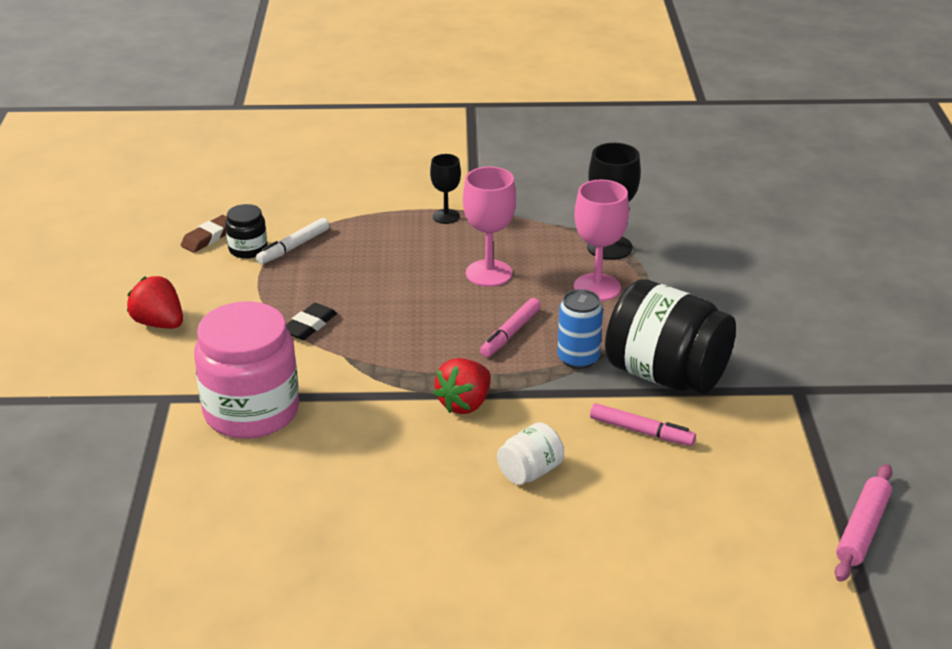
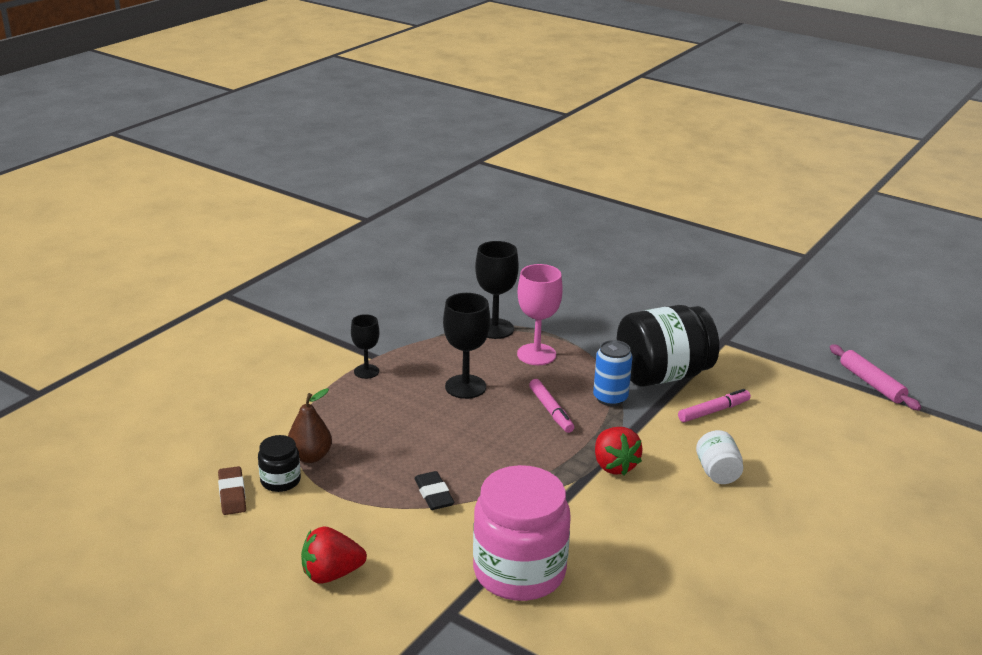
camera: 55 degrees left, 5 degrees down
(293, 247) = (310, 456): white marker -> brown pear
(489, 273) = (465, 387): pink goblet -> black goblet

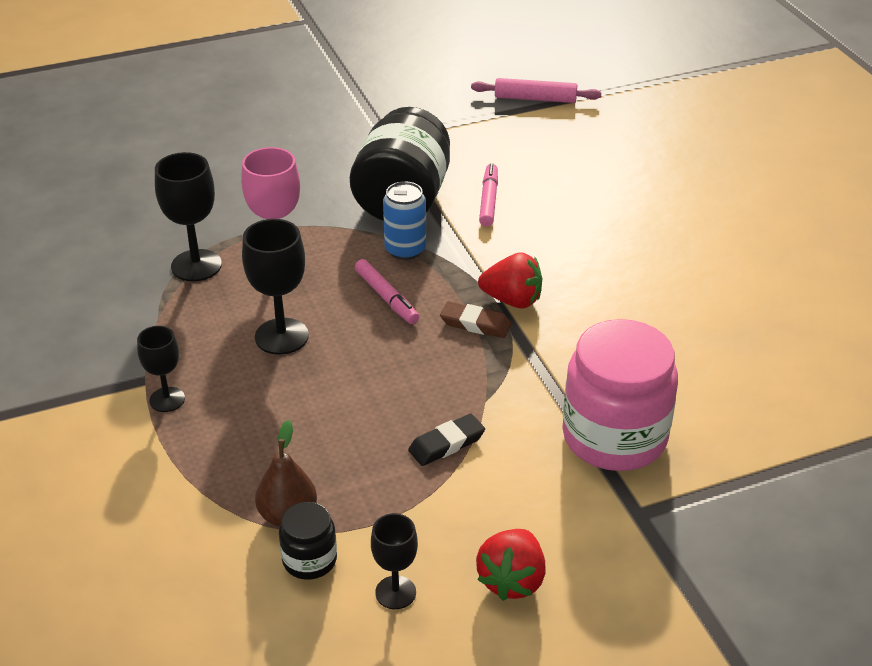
camera: 55 degrees left, 10 degrees up
(232, 494) = (296, 614): brown eraser -> brown eraser (475, 324)
(280, 526) = (395, 592): none -> black goblet
(434, 494) = (446, 444): black eraser -> black eraser turned 45 degrees counterclockwise
(551, 411) = (386, 297): pink marker -> pink marker turned 45 degrees clockwise
(717, 472) = (578, 245): white jar -> none

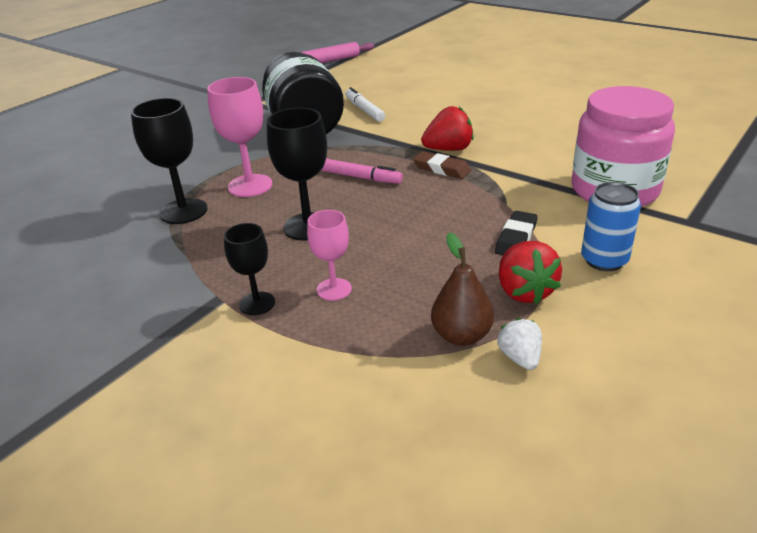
camera: 30 degrees left, 5 degrees down
(237, 417) = (334, 289): none -> pink goblet
(309, 560) = (520, 358): black jar -> white strawberry
(395, 592) = (614, 346): black goblet -> none
(405, 250) = (340, 150): blue can -> blue can (604, 260)
(475, 324) = (441, 169): brown eraser -> brown eraser turned 45 degrees clockwise
(488, 200) = (364, 110): pink marker -> white marker
(512, 580) = (678, 296): red strawberry -> red strawberry (524, 291)

